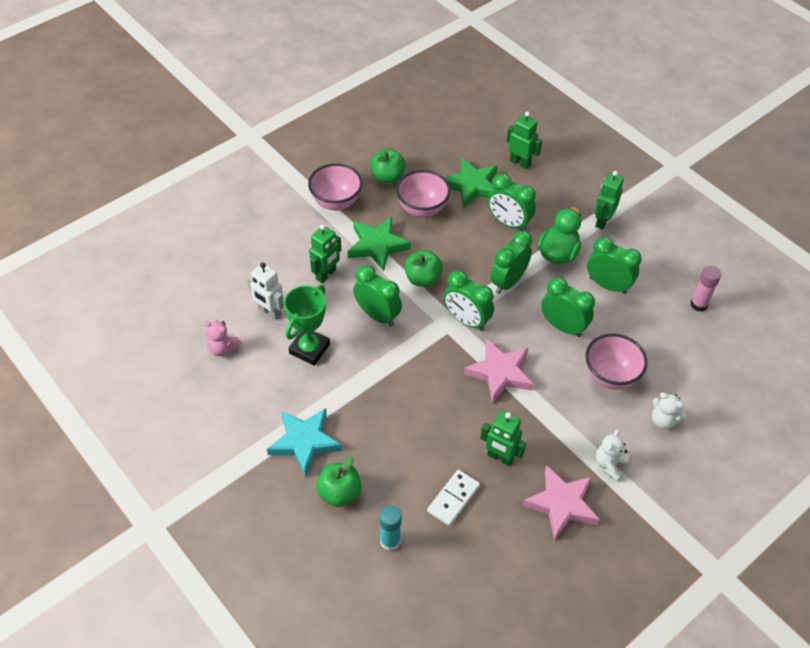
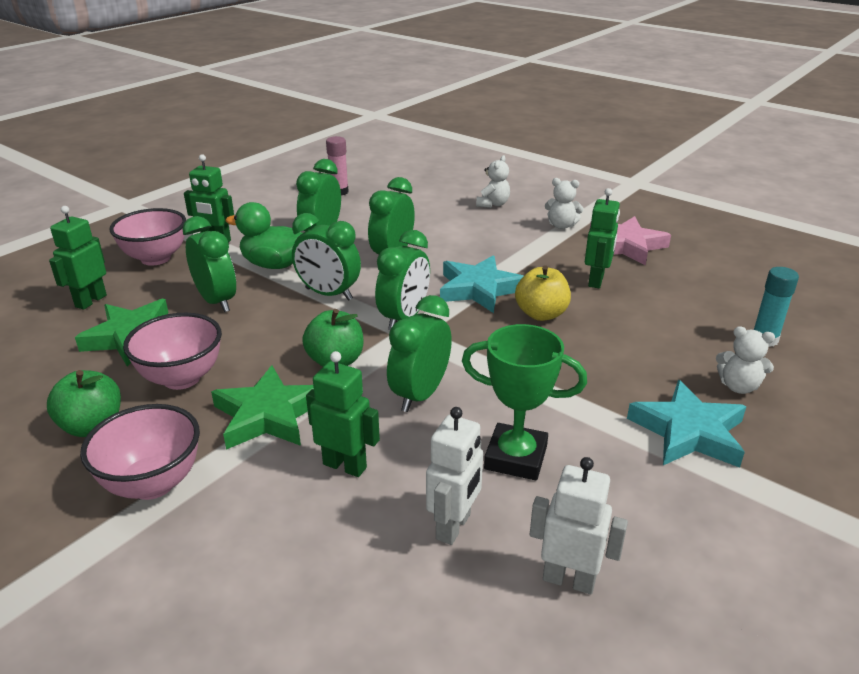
camera: 100 degrees left, 20 degrees down
(223, 348) = (569, 580): pink teddy bear -> white robot
(339, 493) = (738, 386): green apple -> white teddy bear
(453, 499) = (672, 304): white domino -> none
(456, 403) = (541, 314): none -> yellow apple
(500, 373) = (479, 289): pink star -> turquoise star
(508, 223) = (216, 301): green clock -> green clock turned 60 degrees counterclockwise
(610, 376) = (452, 229): pink bowl -> pink bowl (156, 258)

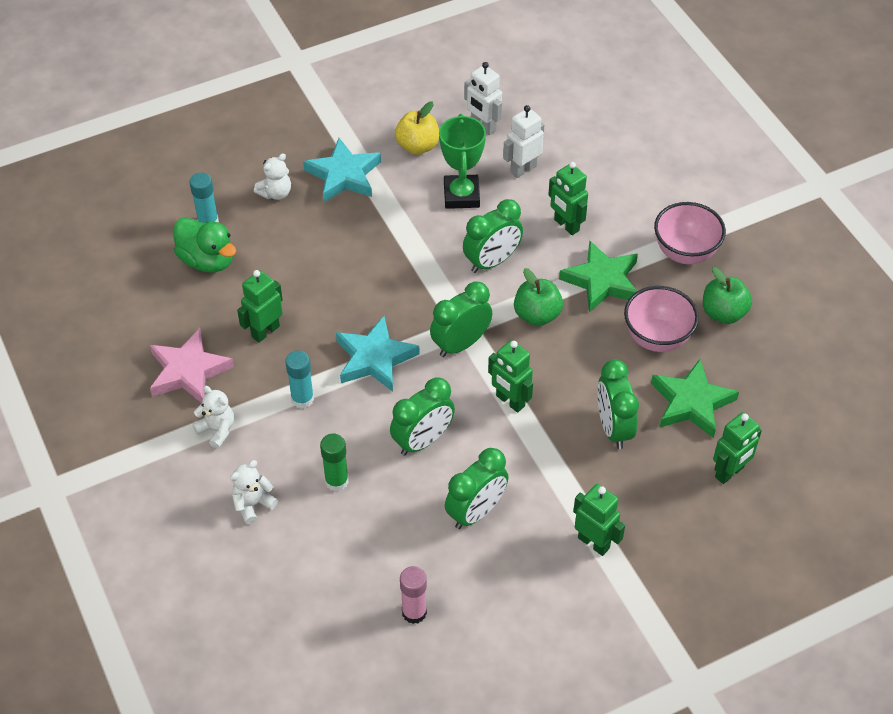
camera: 155 degrees left, 20 degrees up
(156, 258) = (663, 529): pink bowl -> none
(273, 265) = (545, 470): green duck -> green duck (207, 260)
(328, 294) = (510, 401): green clock -> green robot
(443, 224) = (336, 481): none -> green glue stick
(515, 253) = (302, 399): none -> turquoise glue stick
(515, 457) = (461, 195): green trophy -> green trophy turned 45 degrees clockwise
(541, 314) = (347, 308): yellow apple -> yellow apple (417, 146)
(738, 386) = (275, 193): white teddy bear -> white teddy bear turned 90 degrees clockwise

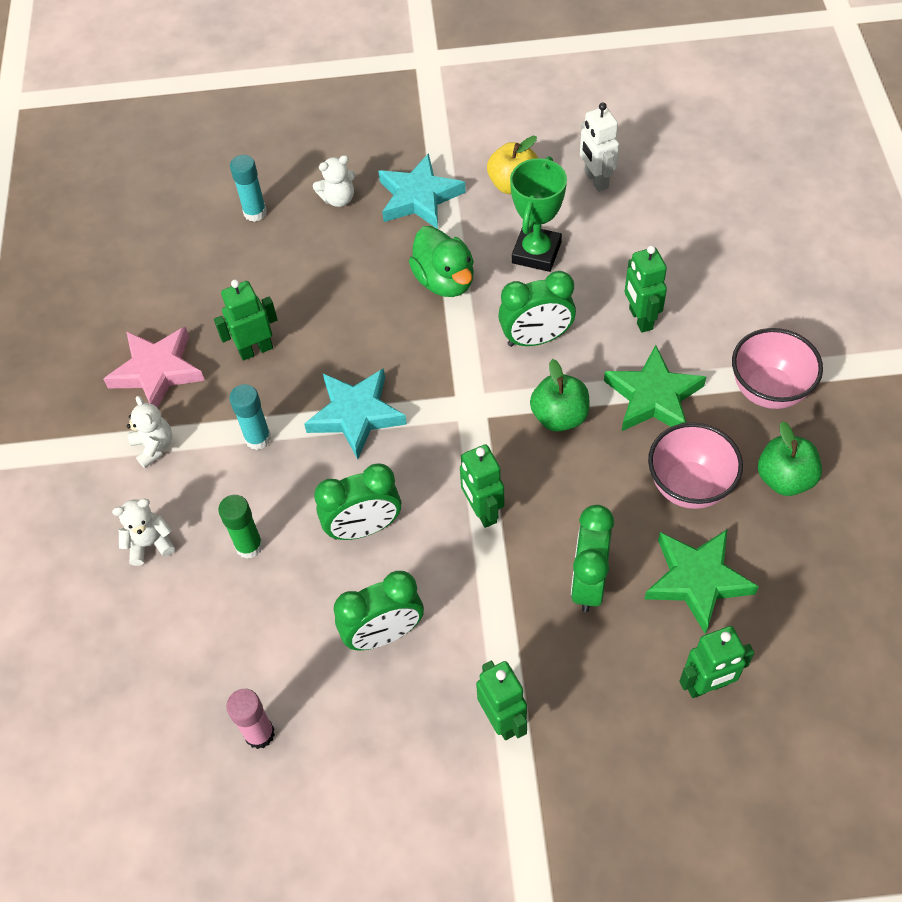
camera: 25 degrees right, 5 degrees up
(207, 260) = (234, 254): green duck -> green duck (444, 281)
(460, 344) = (457, 426): green clock -> none
(523, 169) = (619, 240): white robot -> none

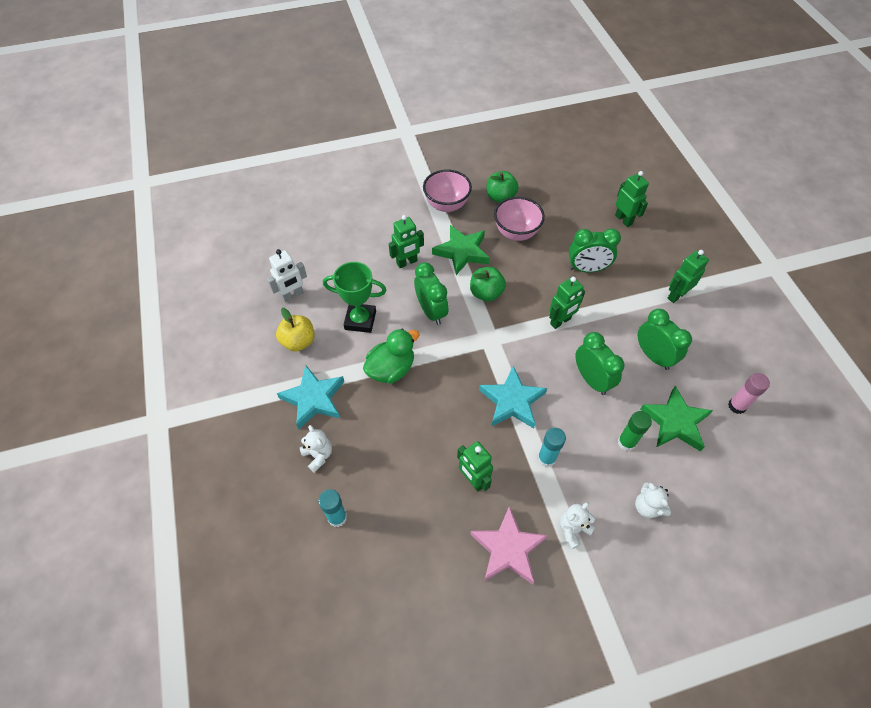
camera: 105 degrees left, 0 degrees up
(697, 580) = (570, 226): green star -> green star (675, 422)

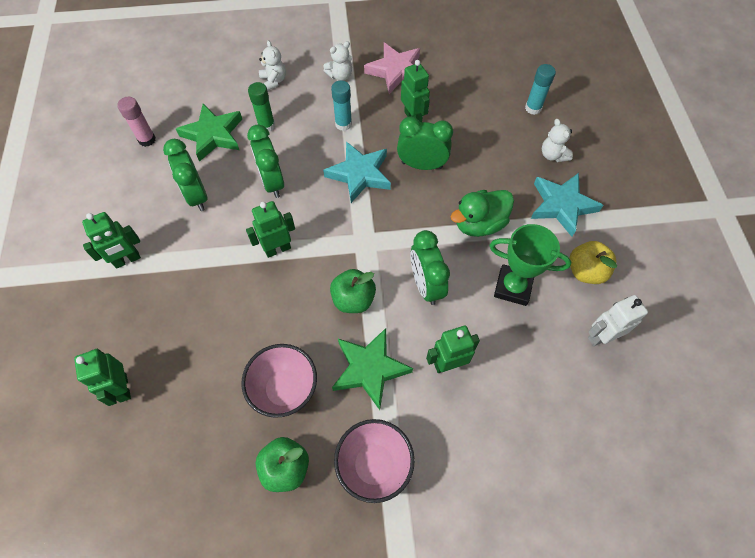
camera: 170 degrees left, 5 degrees up
(587, 269) = (214, 314): green clock -> green clock (422, 165)

